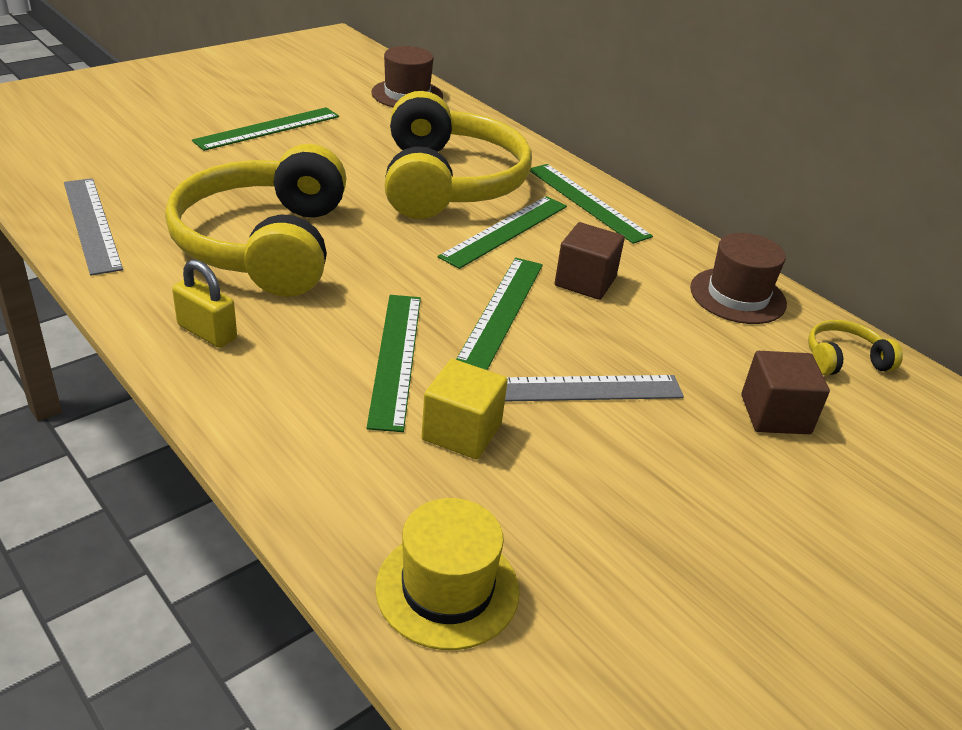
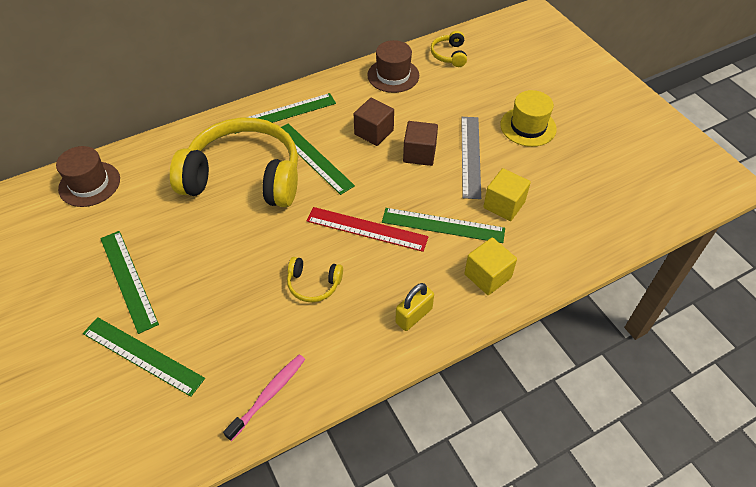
camera: 75 degrees left, 15 degrees up
(91, 224) = (268, 395): grey ruler -> pink toothbrush
(265, 245) = (313, 284): yellow headphones -> yellow headphones, size x0.41
(289, 410) = (487, 276): none -> yellow cube
(373, 283) = (367, 229): none -> red ruler
(447, 589) = (605, 223): yellow hat -> yellow hat (528, 127)
(502, 310) = (400, 173): green ruler -> green ruler (142, 355)
(775, 414) = (489, 90): brown cube -> brown cube (419, 154)

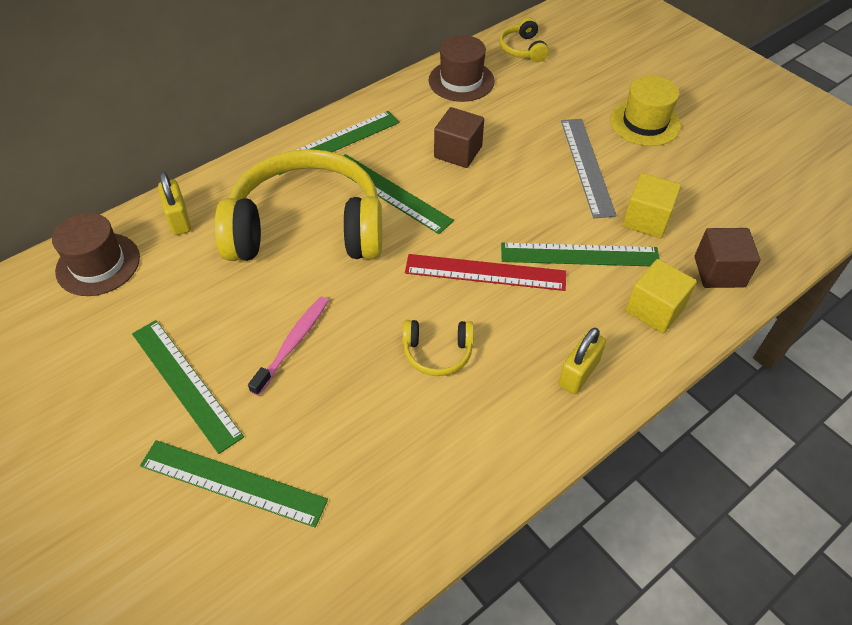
camera: 10 degrees left, 0 degrees up
(154, 158) = (179, 219): none -> yellow padlock
(268, 395) = (420, 507): pink toothbrush -> pink toothbrush (293, 343)
(419, 154) = (523, 171): brown cube -> brown cube (719, 272)

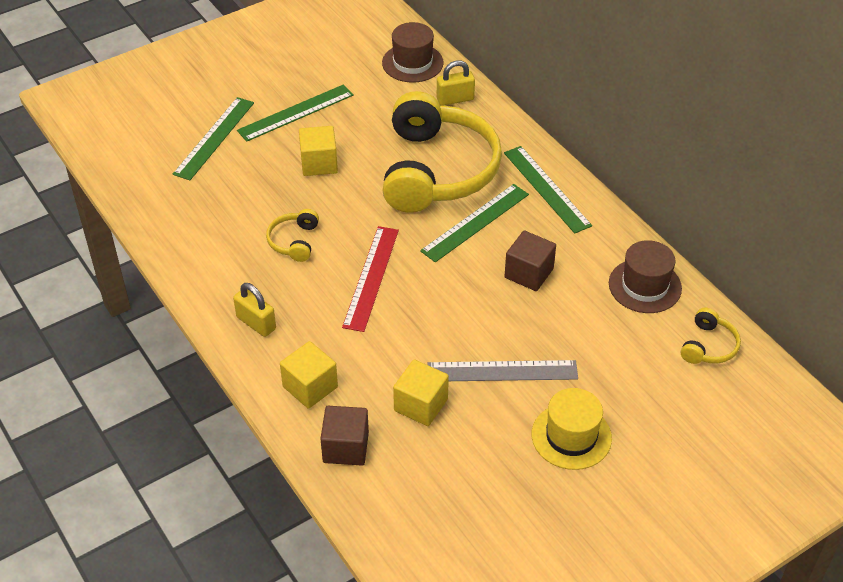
camera: 95 degrees right, 5 degrees down
(293, 343) = (319, 163): pink toothbrush -> yellow cube
(523, 49) = (708, 346): yellow headphones -> yellow headphones turned 120 degrees clockwise
(579, 255) = (382, 345): green ruler -> none

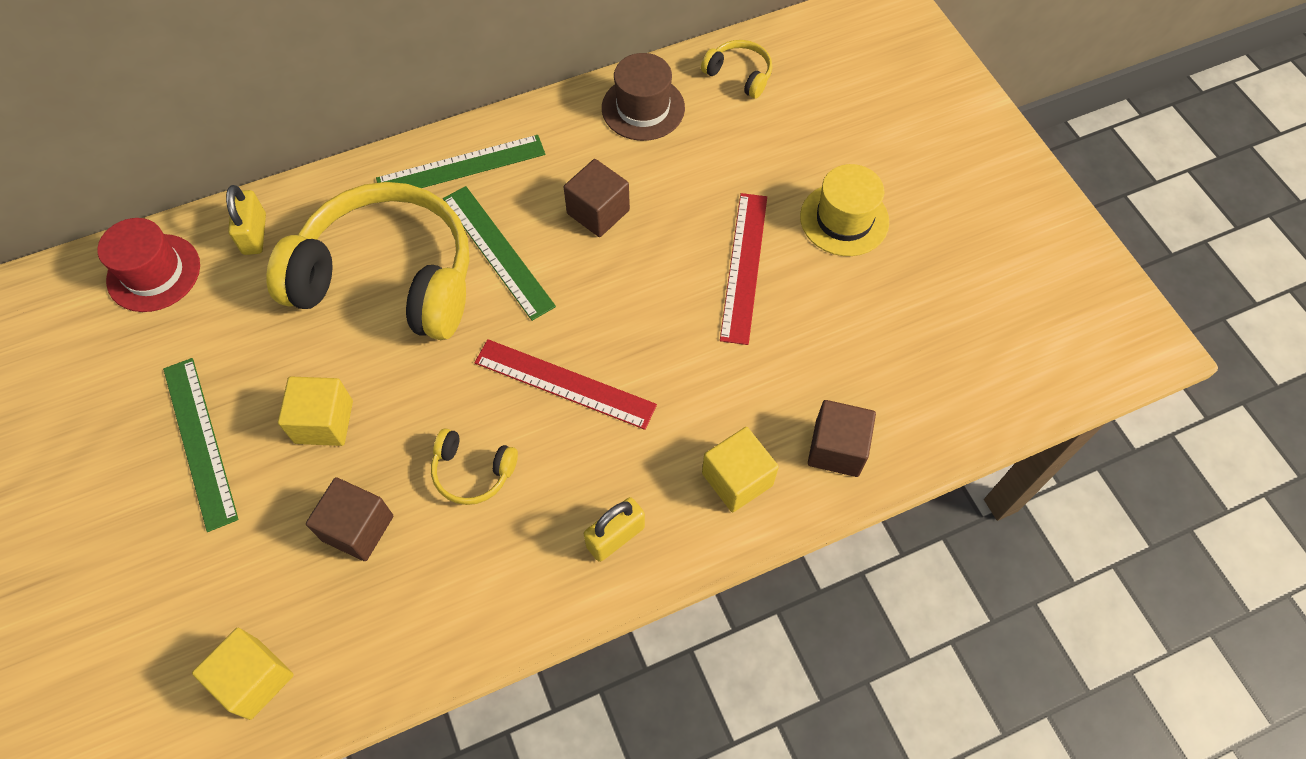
camera: 80 degrees left, 15 degrees up
(214, 138) = (211, 568): green ruler -> none
(247, 195) = (358, 528): none -> brown cube
(412, 63) = (154, 273): brown hat -> red hat
(421, 405) = (782, 358): yellow cube -> yellow cube (254, 679)
(502, 371) = (744, 266): grey ruler -> red ruler

